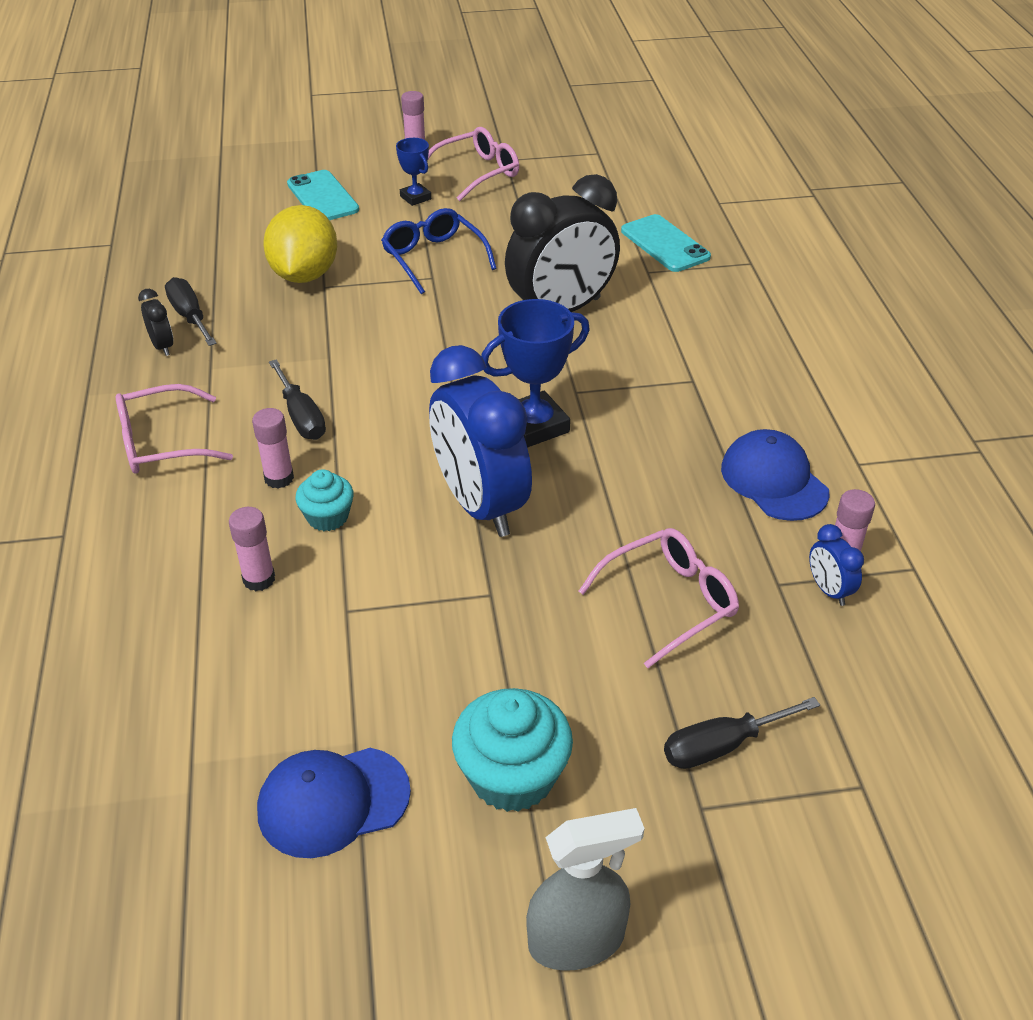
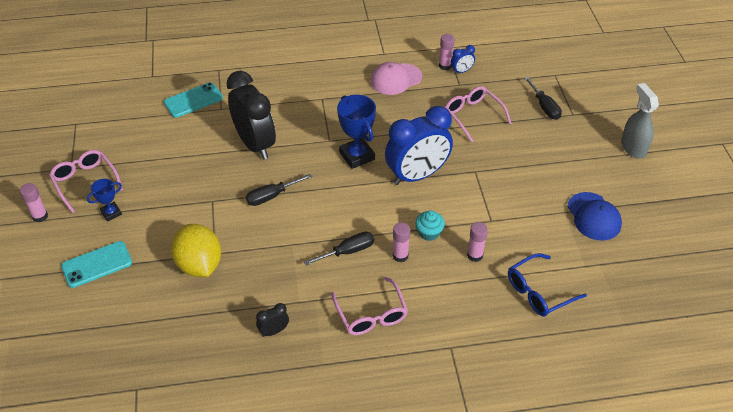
camera: 90 degrees left, 5 degrees up
(190, 316) = (240, 321): black screwdriver -> black screwdriver (271, 196)
(304, 275) = (199, 265): yellow lemon -> yellow lemon turned 60 degrees clockwise
(433, 258) = (190, 201): blue glasses -> blue glasses (539, 292)
(512, 776) = (570, 164): turquoise cupcake -> none
(774, 480) = (396, 79): blue cap -> pink cap

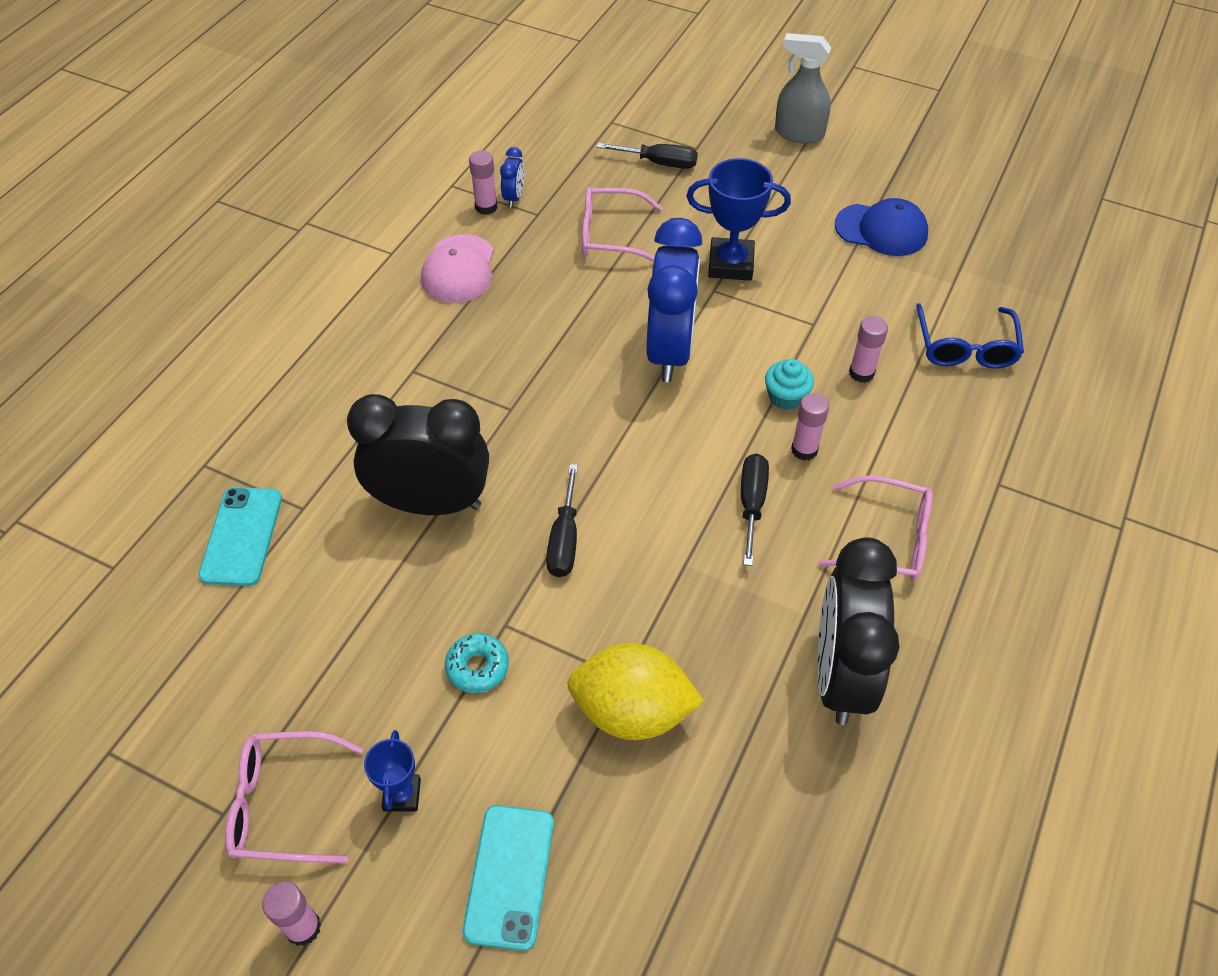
camera: 55 degrees left, 5 degrees up
(185, 203) = (477, 667): none -> turquoise donut
(274, 331) = (840, 675): black clock -> black clock, size x2.43
(357, 156) = (572, 394): blue trophy -> blue trophy (730, 264)

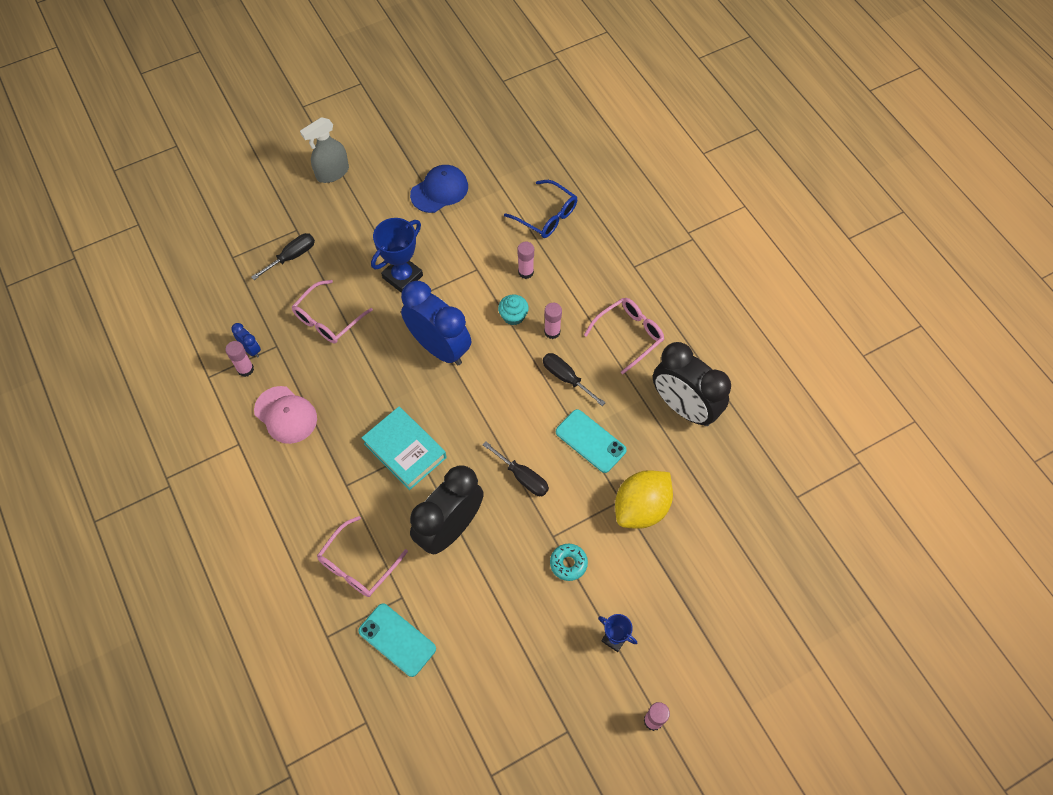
camera: 55 degrees left, 10 degrees up
(283, 804) = (582, 698): pink glasses -> pink glasses (358, 565)
(502, 398) = (405, 450): none -> turquoise book
(509, 876) = (687, 613): turquoise phone -> turquoise phone (590, 441)

